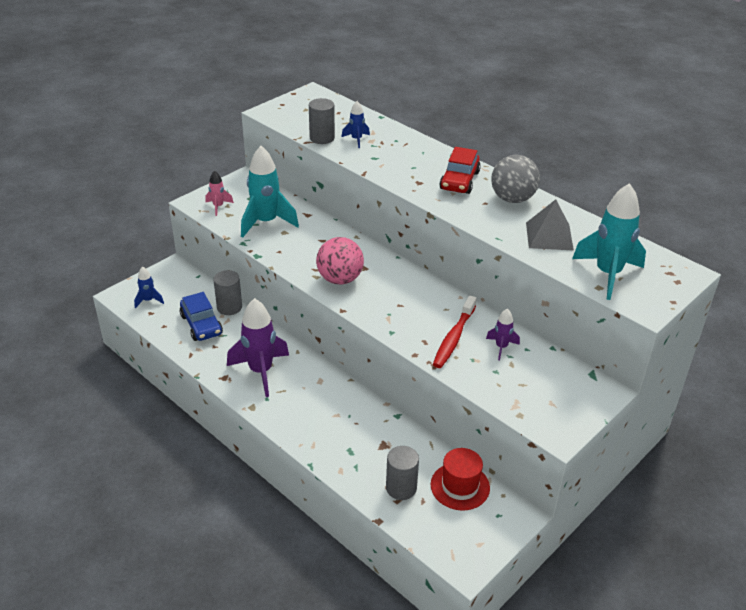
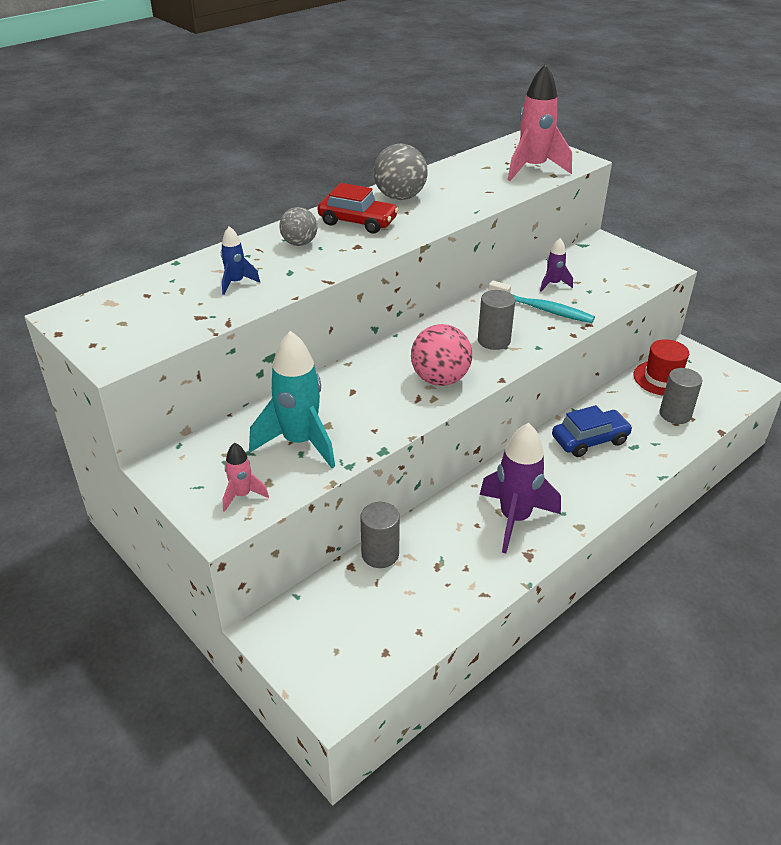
camera: 85 degrees left, 0 degrees up
(148, 300) = (353, 658): blue rocket -> none
(201, 325) = (418, 585): blue car -> blue car (590, 440)
(322, 138) = (221, 310): grey cylinder -> grey cylinder (494, 340)
(417, 158) = (299, 243): none -> grey ball
(453, 338) = (543, 309): red toothbrush -> turquoise toothbrush
(549, 236) = (471, 186): grey pyramid -> none
(608, 274) = (533, 169): turquoise rocket -> pink rocket

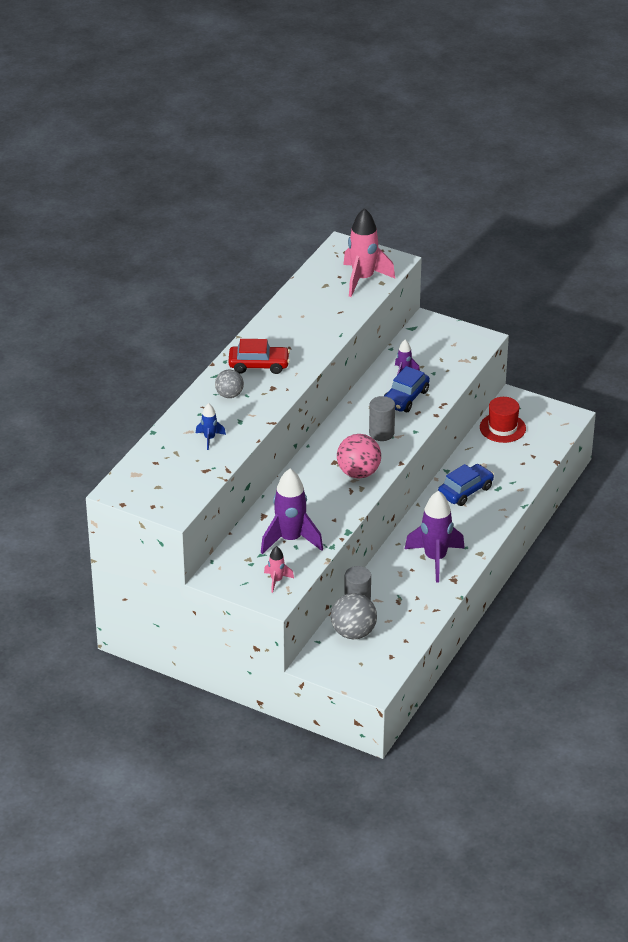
camera: 20 degrees left, 0 degrees up
(299, 442) = (290, 540): turquoise rocket -> purple rocket
(400, 197) = (275, 333): grey ball -> grey ball (353, 632)
(543, 309) = (405, 398): turquoise toothbrush -> blue car
(675, 414) = (520, 456): grey cylinder -> none

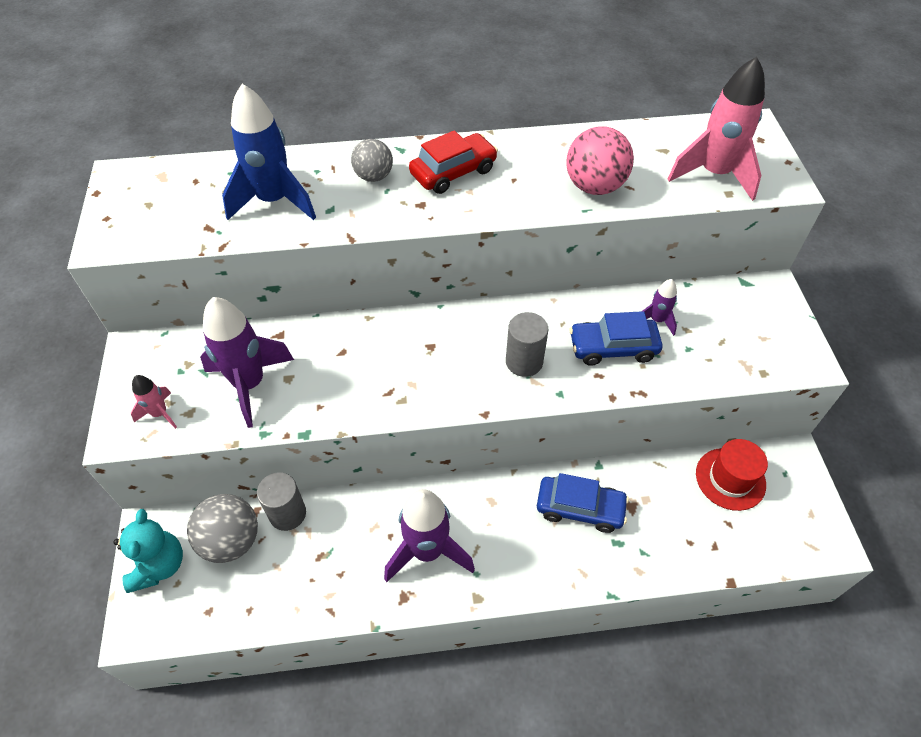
camera: 55 degrees right, 15 degrees up
(209, 439) = (274, 201): blue rocket -> blue rocket, size x2.03
(259, 365) = (453, 172): red car -> red car turned 90 degrees counterclockwise
(341, 667) = (159, 565): none -> turquoise teddy bear
(358, 473) = (429, 381): pink ball -> pink ball (594, 186)

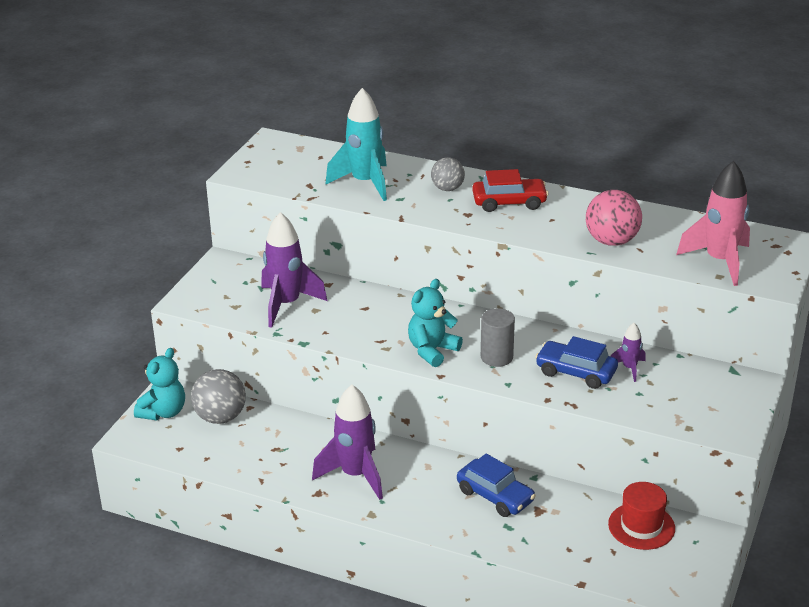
camera: 30 degrees right, 20 degrees down
(160, 413) = (216, 300): pink rocket -> none
(274, 201) = (365, 183): blue rocket -> turquoise rocket
(287, 513) = (270, 417): grey cylinder -> none
(453, 382) = (432, 350): none -> turquoise teddy bear

